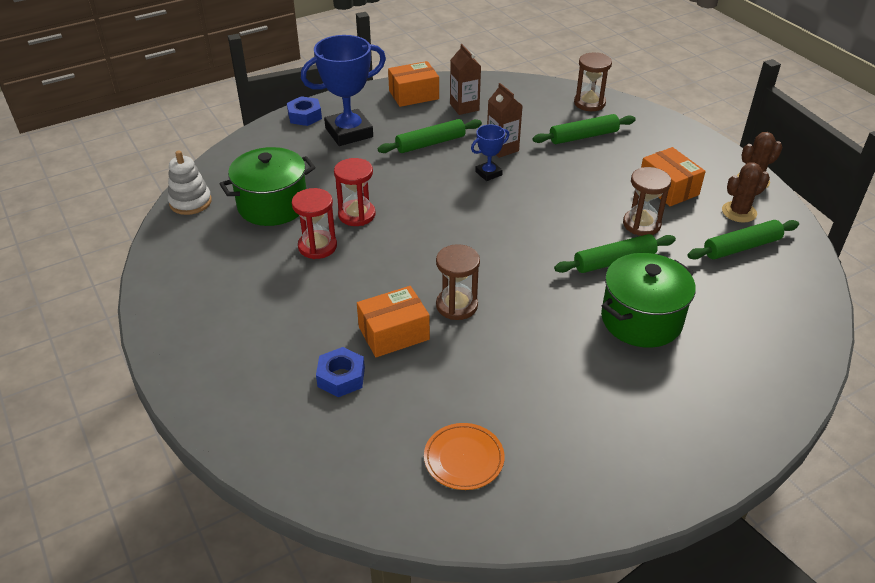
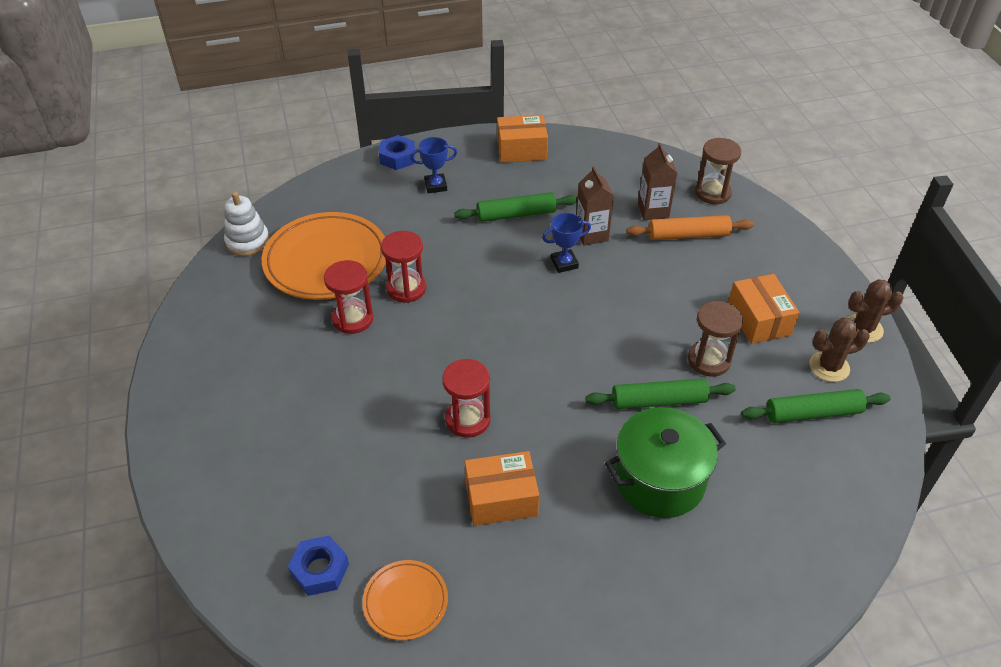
camera: 15 degrees right, 5 degrees up
(273, 205) = (326, 261): green pot -> orange plate
(341, 377) = (320, 478): blue nut -> blue nut (320, 570)
(349, 132) = (435, 186): blue trophy -> blue trophy, size x0.50
(394, 333) = (391, 438): orange box -> orange box (501, 499)
(457, 305) = (468, 419): brown hourglass -> red hourglass
(464, 107) = (570, 174): brown carton -> brown carton (653, 210)
(583, 136) = (688, 235): green rolling pin -> orange rolling pin

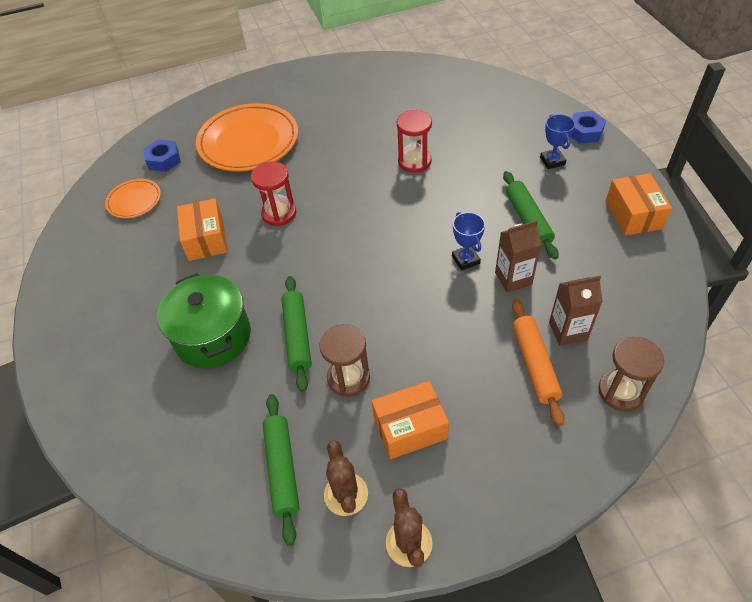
camera: 90 degrees right, 5 degrees up
(247, 242) = (451, 72): white stacking toy -> none
(326, 261) = (438, 114): orange plate -> orange plate (248, 142)
(353, 319) = (377, 138): red hourglass -> none

